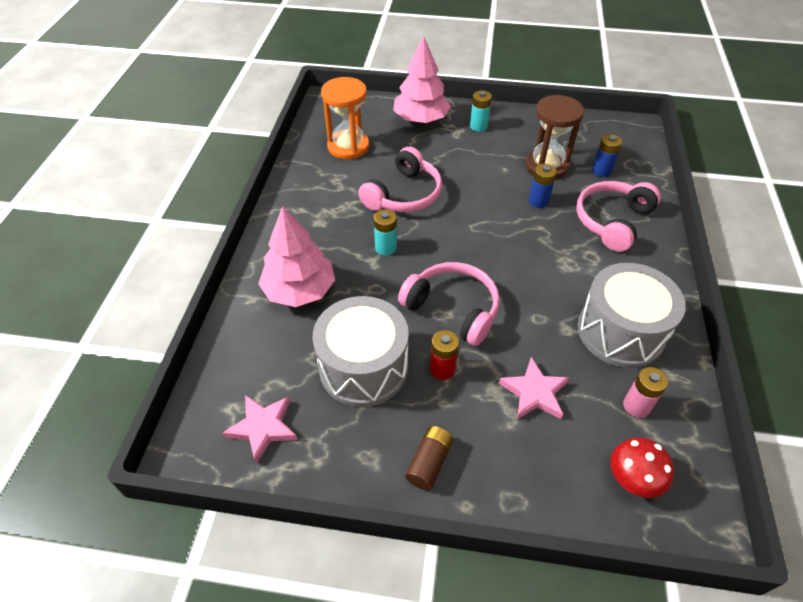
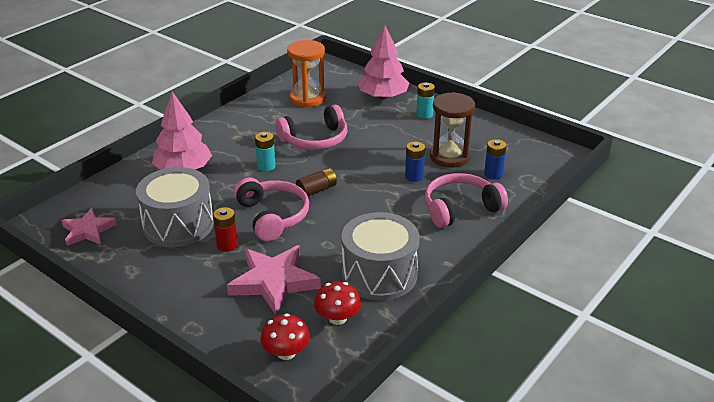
camera: 30 degrees right, 15 degrees down
(429, 462) = (164, 287): brown battery -> brown battery (316, 190)
(534, 393) = (274, 282): pink star -> pink star, size x1.58
(636, 406) = (337, 318): pink battery -> red mushroom

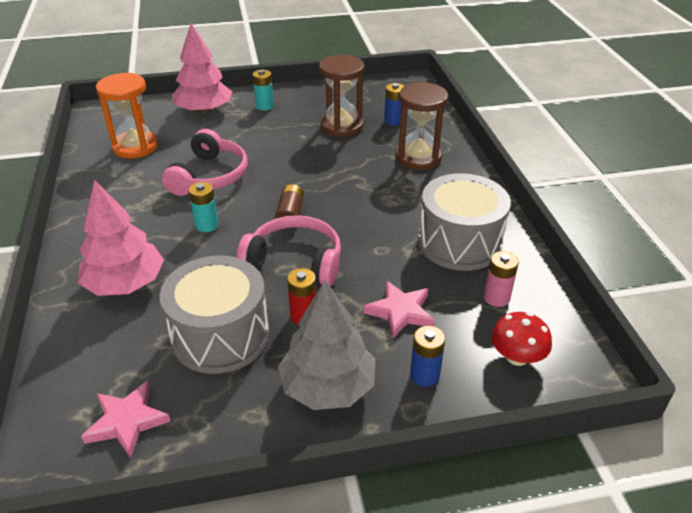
camera: 50 degrees left, 5 degrees up
(178, 285) = (328, 386): none -> grey tree
(274, 282) = (400, 312): pink star -> pink star, size x0.63
(337, 318) = (496, 298): red mushroom -> pink battery
(414, 176) = (344, 155): blue battery -> blue battery (424, 375)
(460, 208) = (418, 157): pink headphones -> brown hourglass

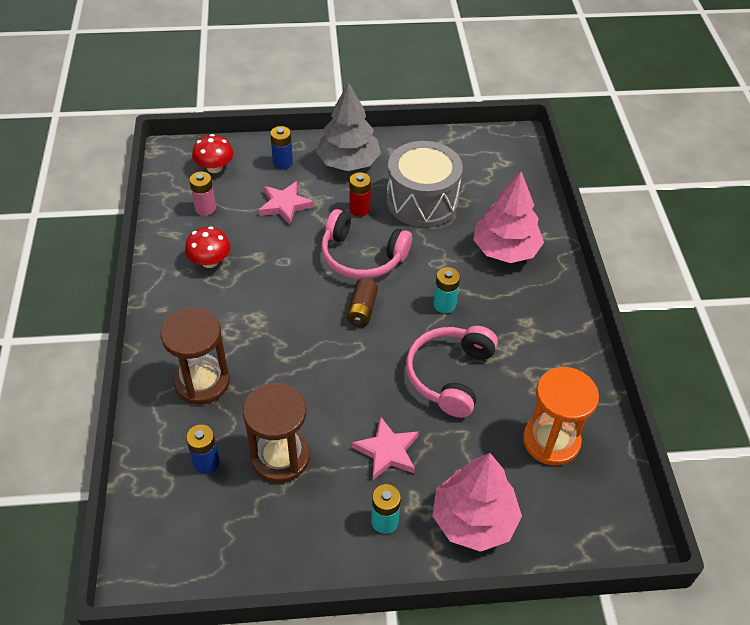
camera: 175 degrees left, 10 degrees up
(127, 421) = (475, 156): pink star -> pink star (387, 451)
(459, 242) = (210, 261): grey drum -> red mushroom

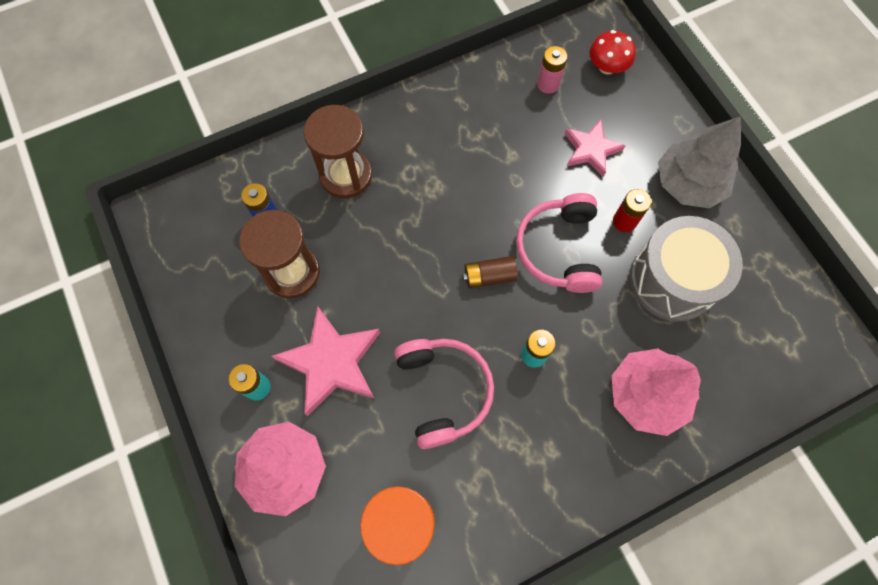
camera: 70 degrees right, 20 degrees up
(210, 261) = (484, 118): red mushroom -> none
(282, 162) = (650, 122): blue battery -> none
(387, 451) = (331, 362): pink star -> pink star, size x1.58
(449, 375) = (443, 391): pink headphones -> pink headphones turned 75 degrees clockwise

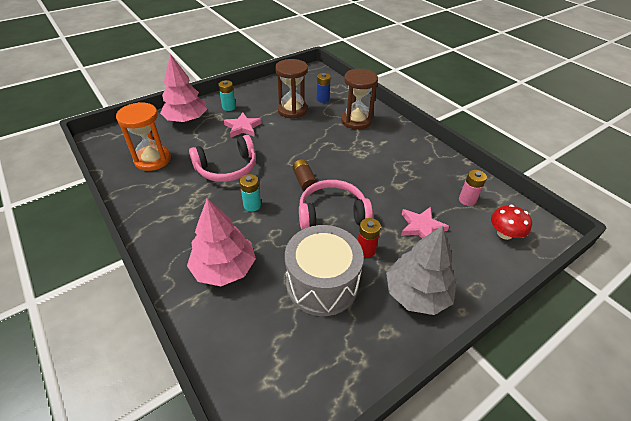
camera: 80 degrees right, 25 degrees down
(331, 362) = (243, 127): pink star -> pink star, size x0.63

